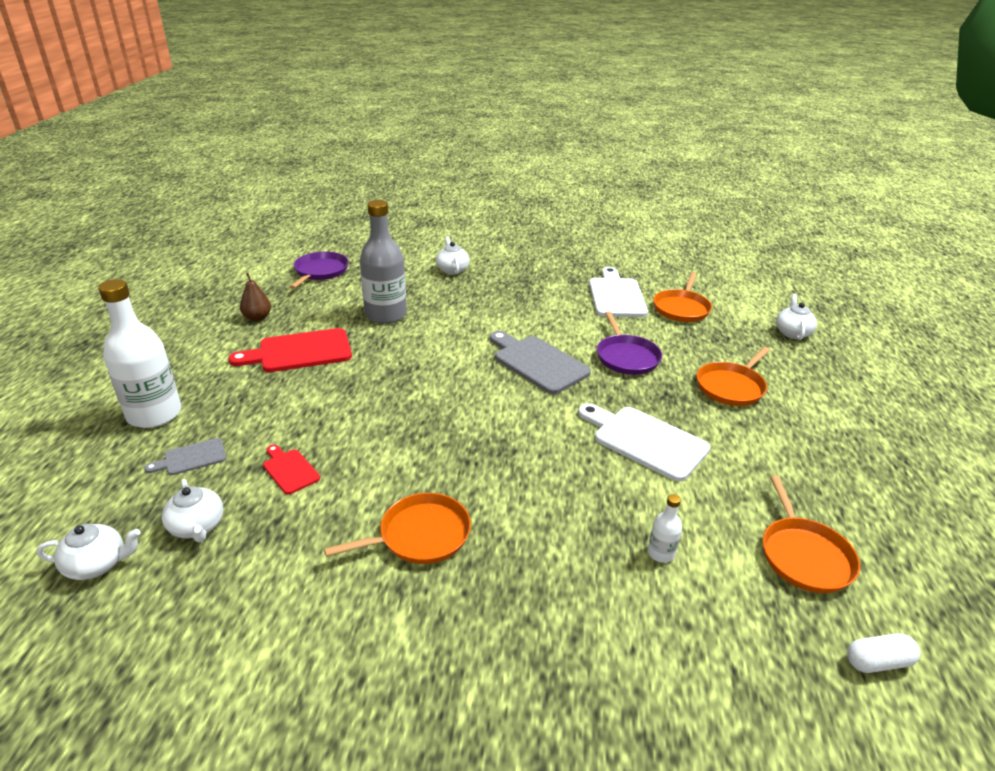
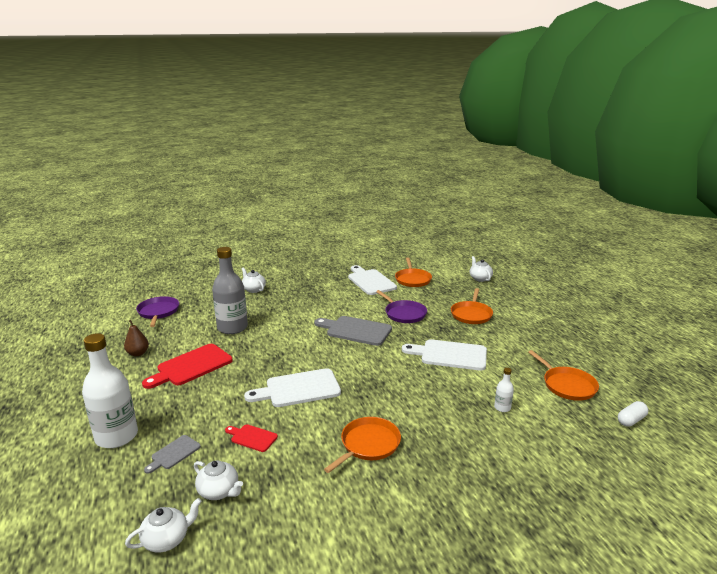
camera: 25 degrees left, 10 degrees down
(397, 423) = (299, 389): none -> white cutting board

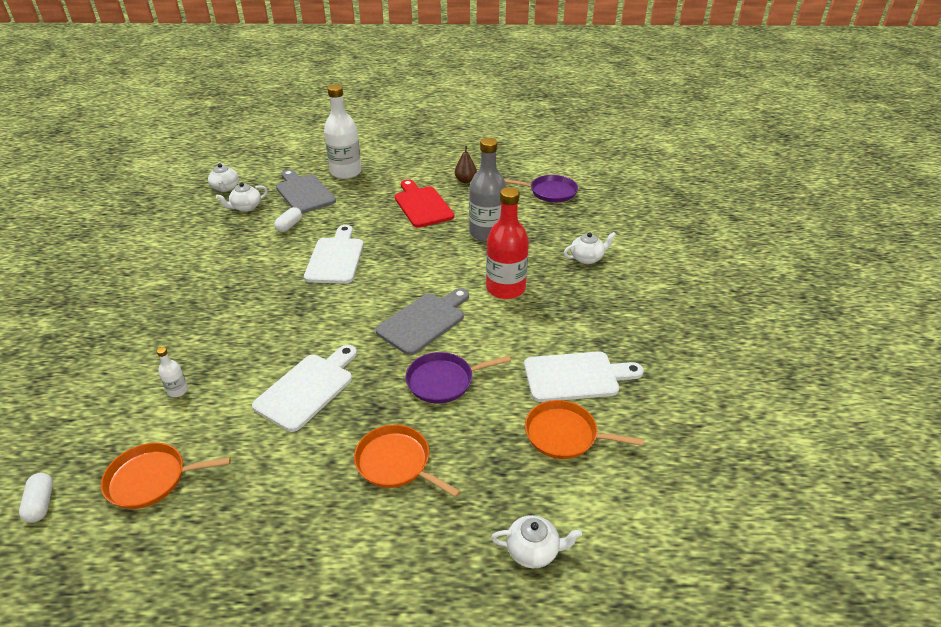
camera: 110 degrees right, 15 degrees up
(174, 453) = (304, 193): grey cutting board -> grey cutting board, size x1.92
(252, 437) = (289, 226): red cutting board -> white capsule
(302, 310) = (505, 288): none -> red bottle
(368, 444) = (222, 281): orange pan -> none

